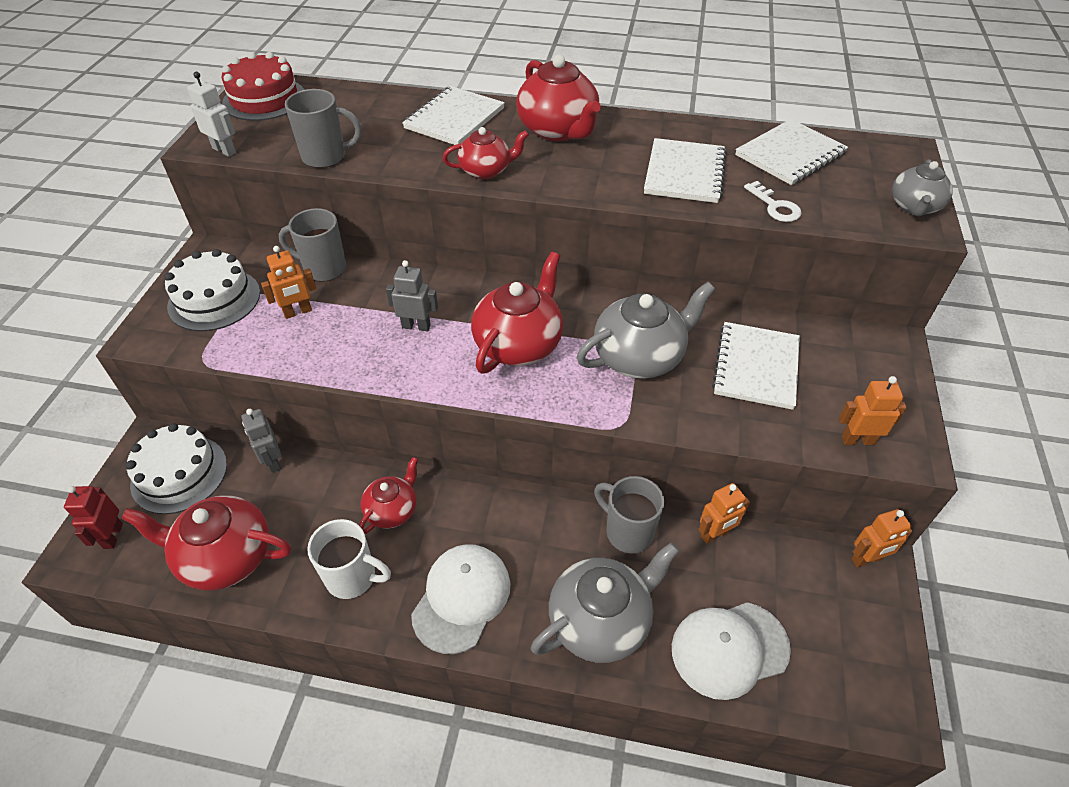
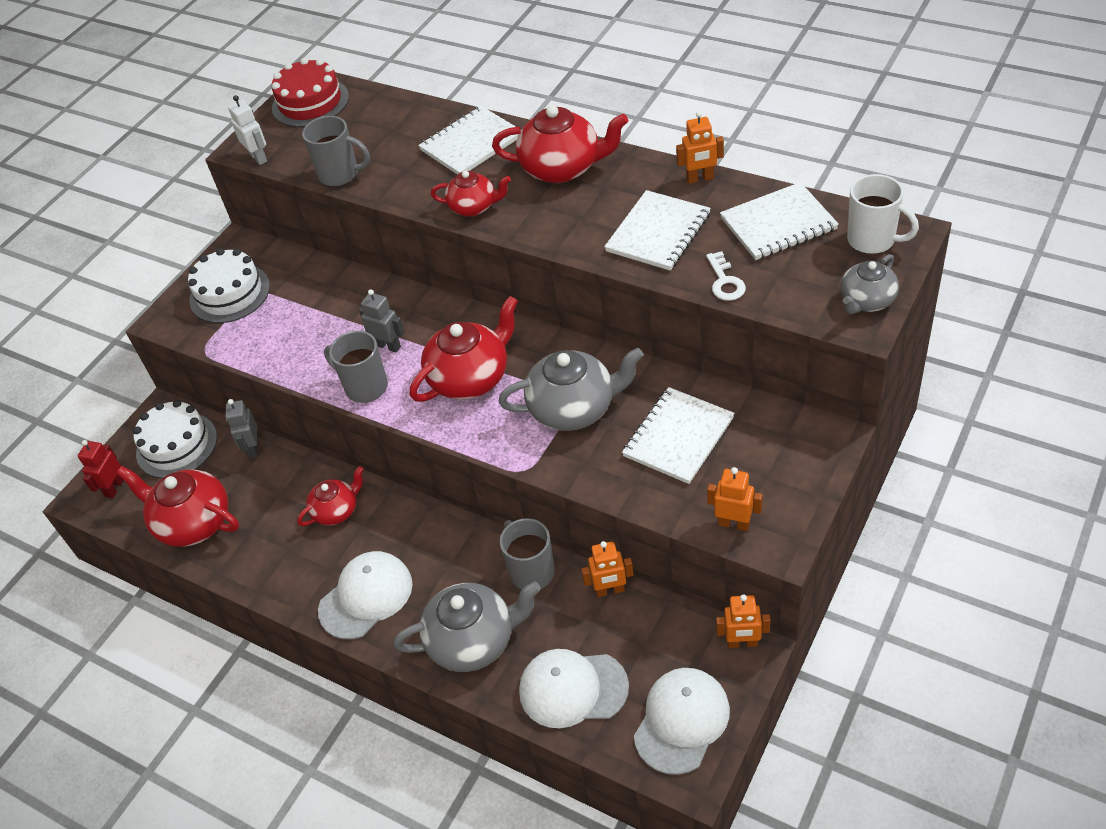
camera: 25 degrees right, 0 degrees up
(298, 312) = (294, 316): orange robot -> orange robot (700, 178)
(323, 268) = (329, 276): grey mug -> grey mug (365, 387)
(352, 577) = (285, 560): white mug -> white mug (873, 240)
(558, 130) = (562, 168): red teapot -> red teapot turned 75 degrees counterclockwise
(854, 656) = (681, 721): none -> white cap

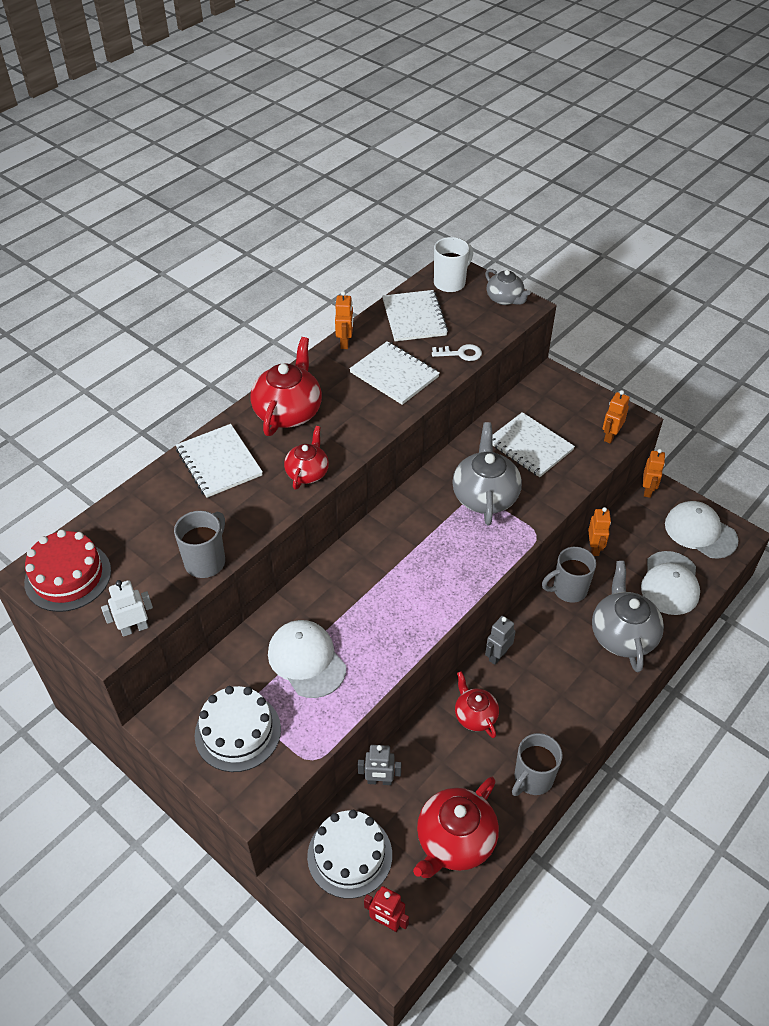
camera: 85 degrees left, 0 degrees up
(365, 387) = (413, 627): grey mug -> grey mug (532, 779)
(366, 596) = (569, 702): white cap -> white cap (306, 660)
(388, 346) = (370, 604): grey robot -> grey robot (497, 655)
(471, 378) = (430, 553): red teapot -> none

